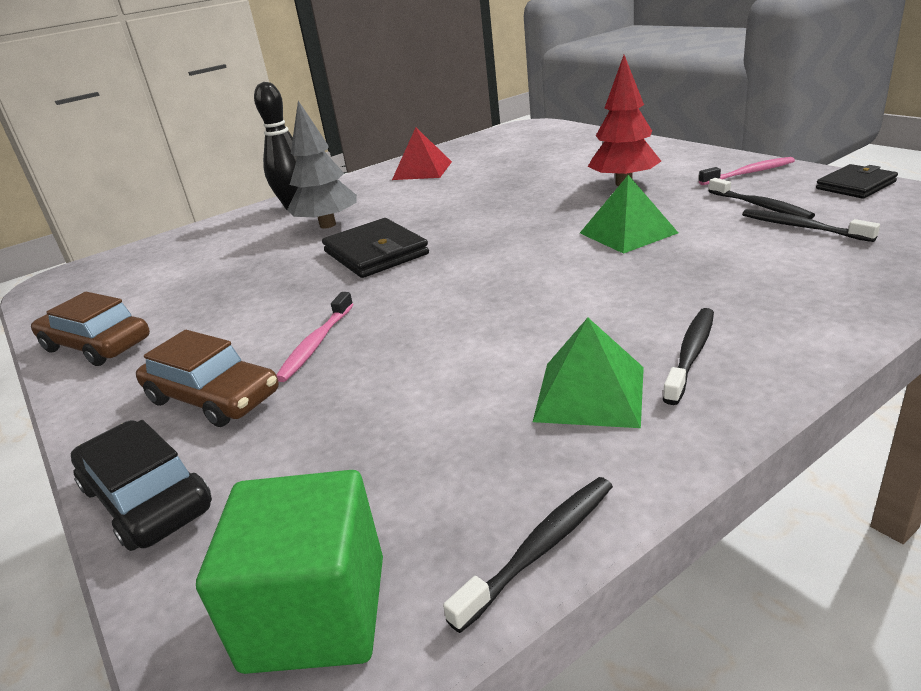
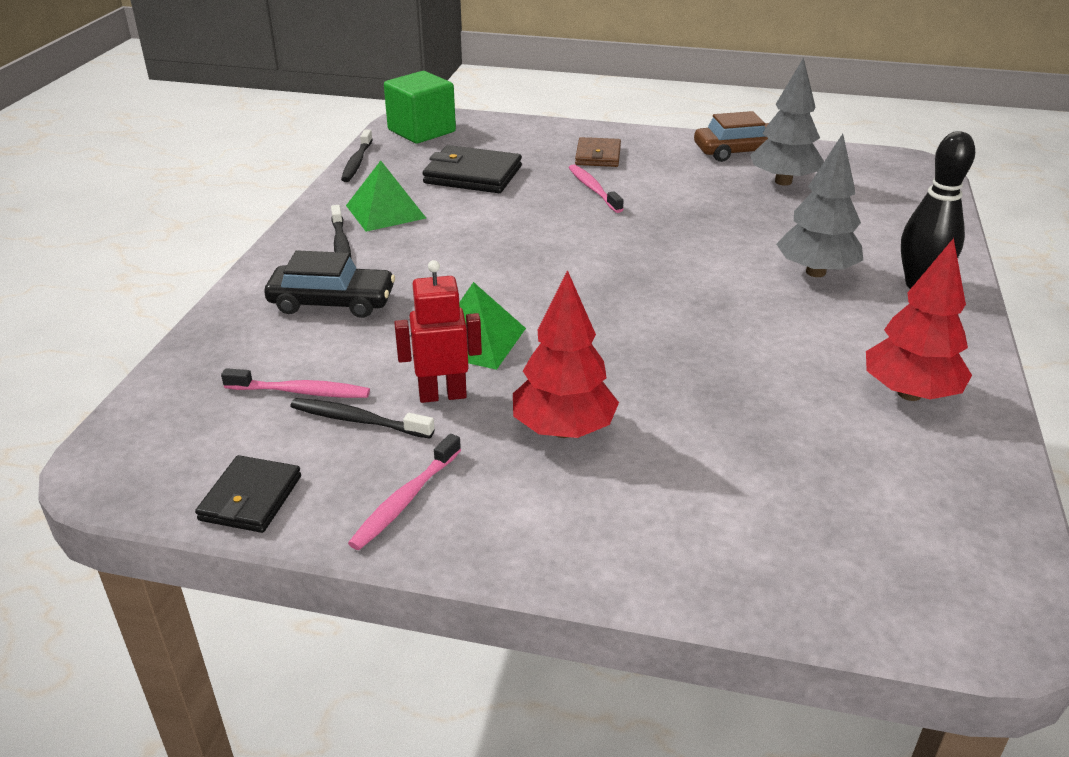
camera: 135 degrees right, 5 degrees up
(147, 498) = (546, 128): black car -> black car (332, 302)
(165, 297) = (783, 182): none -> grey tree
(213, 397) = (598, 156): brown car -> brown wallet
(376, 253) = (692, 256): black wallet -> black wallet (473, 175)
(422, 170) = (909, 394): red pyramid -> red tree
(686, 208) = (442, 395): none -> red robot
(802, 227) = (301, 392): black toothbrush -> pink toothbrush

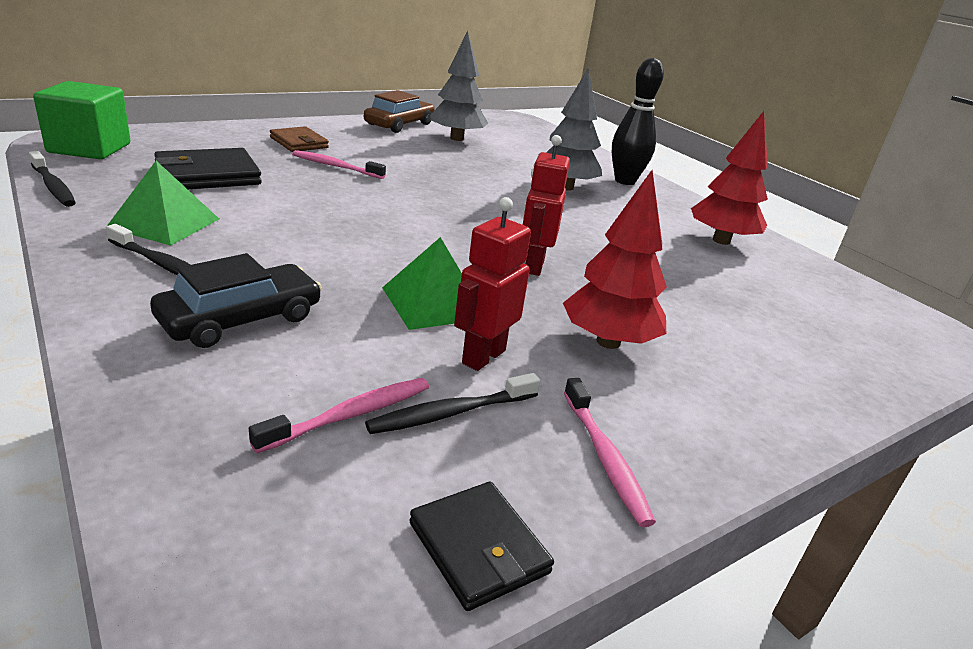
camera: 50 degrees left, 5 degrees down
(618, 341) = (533, 266): none -> red robot

